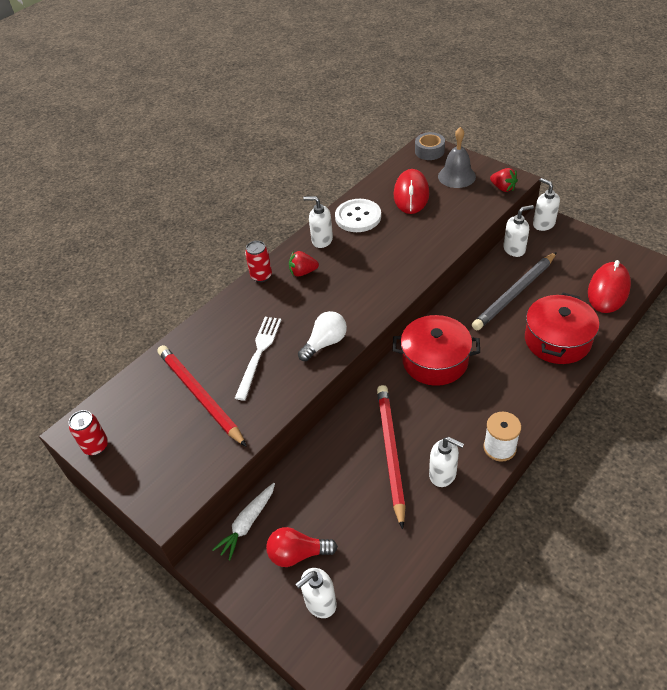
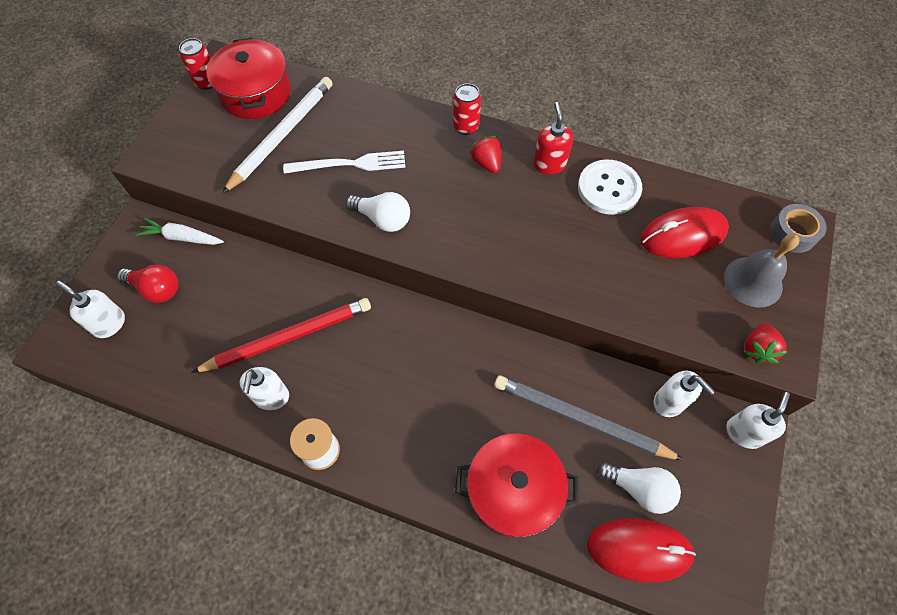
camera: 65 degrees right, 15 degrees up
(200, 396) = (282, 135): red pencil -> white pencil
(298, 554) = (156, 289): red light bulb -> red light bulb turned 135 degrees clockwise
(322, 240) = (549, 164): white soap dispenser -> red soap dispenser
(435, 361) = (431, 349): red pot -> red pot (255, 93)
(569, 279) = (639, 488): none -> white light bulb

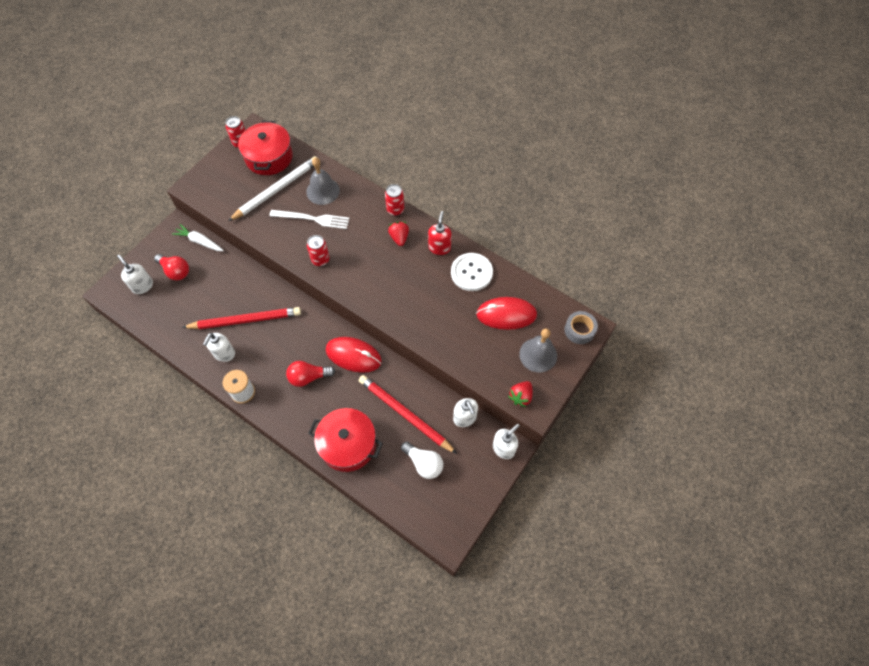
camera: 15 degrees right, 0 degrees up
(351, 123) = (323, 191): none -> grey bell
(383, 219) = (320, 260): white light bulb -> red can
(415, 400) = (308, 377): none -> red light bulb
(581, 419) = (405, 414): grey pencil -> red pencil
(639, 549) = (409, 497): red mouse -> red mouse (353, 355)

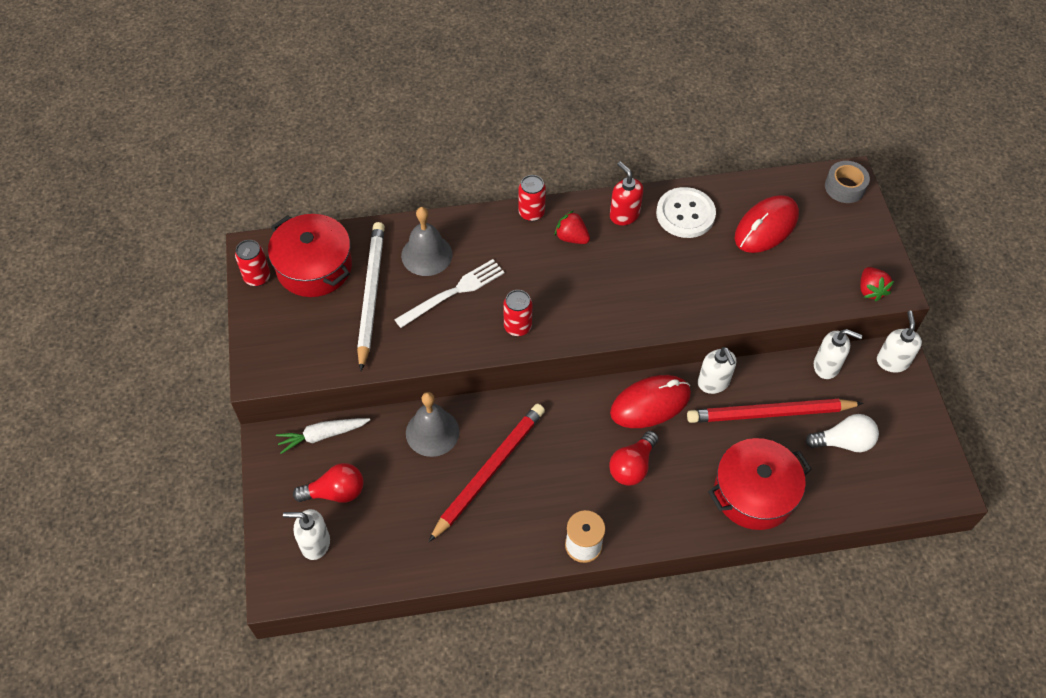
camera: 45 degrees left, 5 degrees down
(224, 354) = (511, 526): white soap dispenser -> white soap dispenser (713, 382)
(538, 355) = (838, 239): grey bell -> grey bell (432, 432)

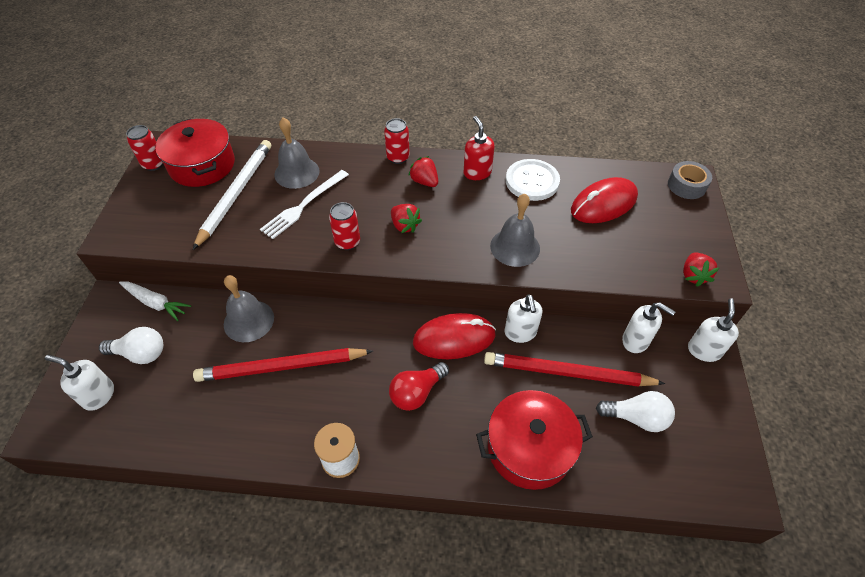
camera: 15 degrees right, 5 degrees down
(322, 435) = (156, 303): white carrot -> white carrot turned 150 degrees counterclockwise
(335, 492) = (140, 353): red light bulb -> white light bulb
(453, 293) = (304, 205): white fork -> white fork turned 150 degrees clockwise
(489, 471) = (282, 367): red pencil -> red pencil turned 150 degrees counterclockwise
(570, 295) = (404, 225): none -> red strawberry
(690, 296) = (515, 247): none -> grey bell

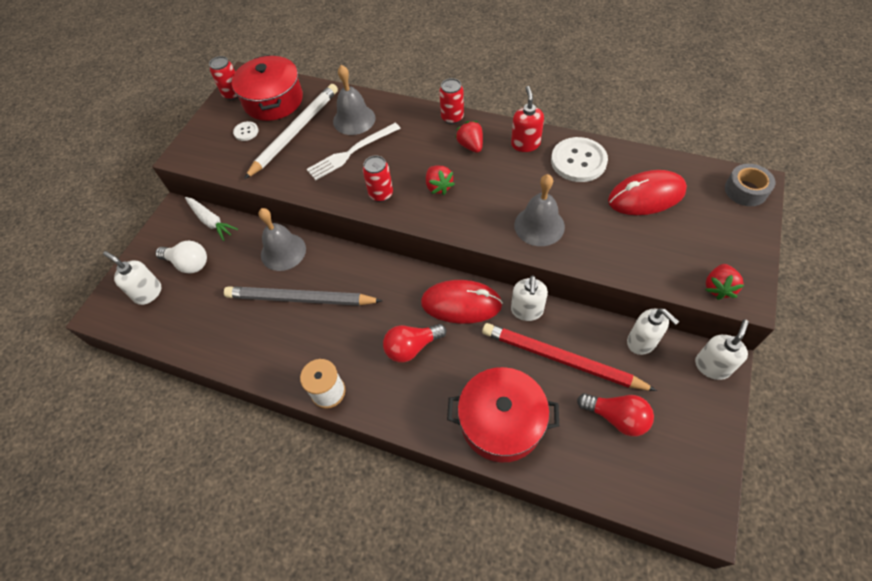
camera: 20 degrees right, 5 degrees up
(180, 201) = (246, 132): none -> white button
(282, 367) = (300, 299): red pencil -> grey pencil
(636, 417) = (616, 417): white light bulb -> red light bulb

